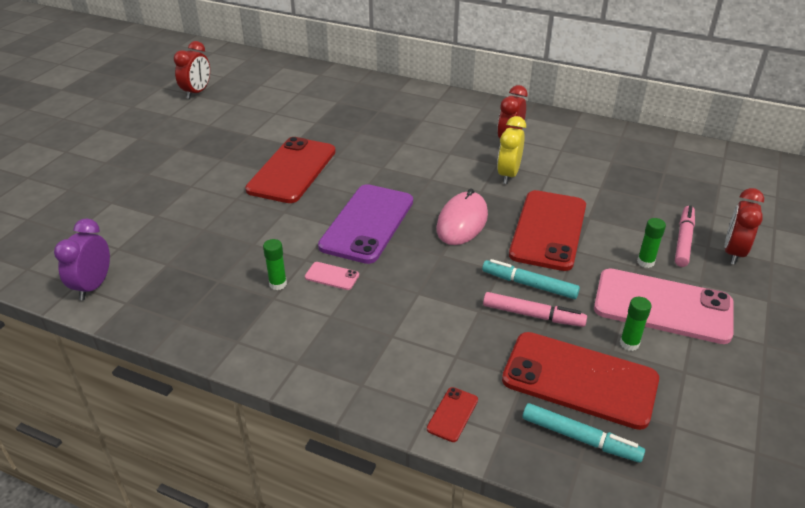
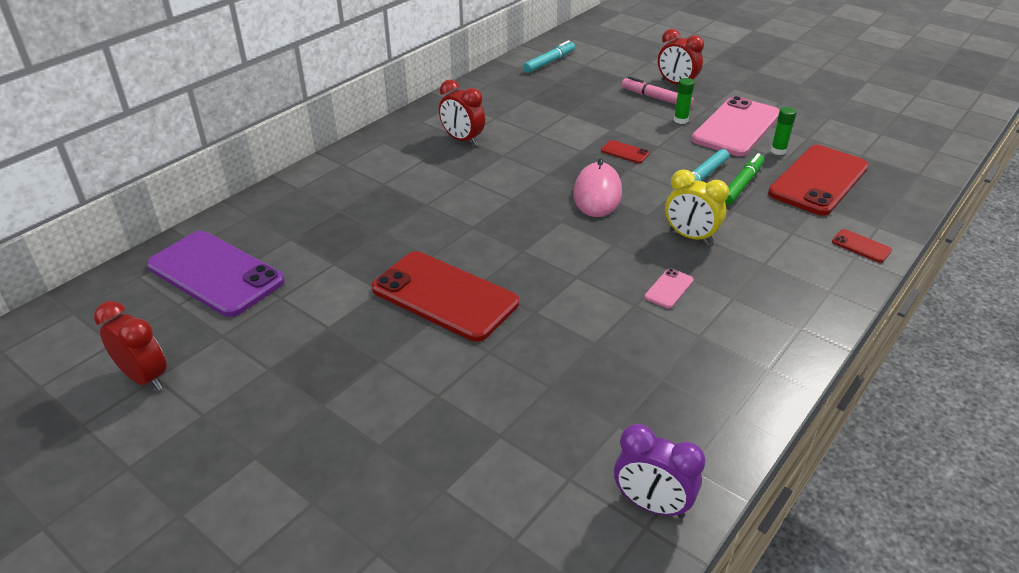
camera: 75 degrees left, 0 degrees up
(278, 284) = (675, 329): green glue stick -> none
(367, 223) = (581, 252): purple phone -> purple phone (215, 274)
(462, 222) = (597, 194): pink mouse -> pink mouse turned 60 degrees clockwise
(508, 175) = (526, 153): yellow clock -> yellow clock (690, 237)
(533, 315) = (742, 184): pink marker -> green marker
(548, 230) = (625, 152): red phone -> red phone, size x0.41
(580, 438) = (878, 194): turquoise marker -> turquoise marker (549, 62)

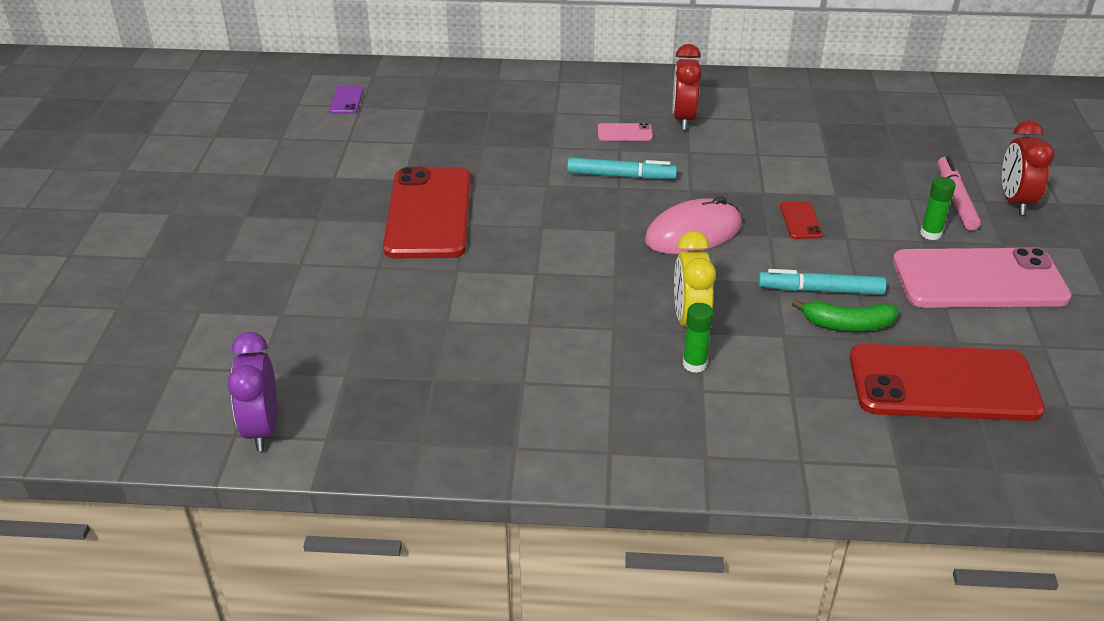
camera: 55 degrees right, 0 degrees up
(145, 378) = (210, 132): red clock -> none
(215, 274) = (346, 100): purple phone -> purple phone, size x0.41
(549, 62) = (921, 102): turquoise marker -> turquoise marker (621, 176)
(669, 289) = (578, 337): pink phone -> pink phone (624, 133)
(742, 184) = (847, 324): green marker -> green banana
(778, 151) = (970, 330): green glue stick -> green glue stick (694, 364)
(861, 246) = (832, 460): red phone -> none

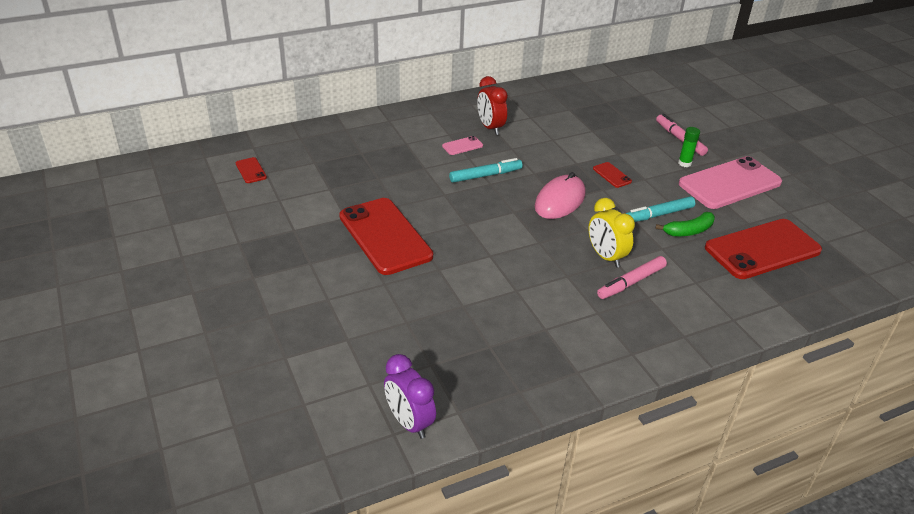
camera: 30 degrees left, 0 degrees up
(346, 100) = (251, 170): purple phone -> red phone
(694, 364) = (631, 282): green glue stick -> pink marker
(1015, 201) = (709, 132): red clock -> none

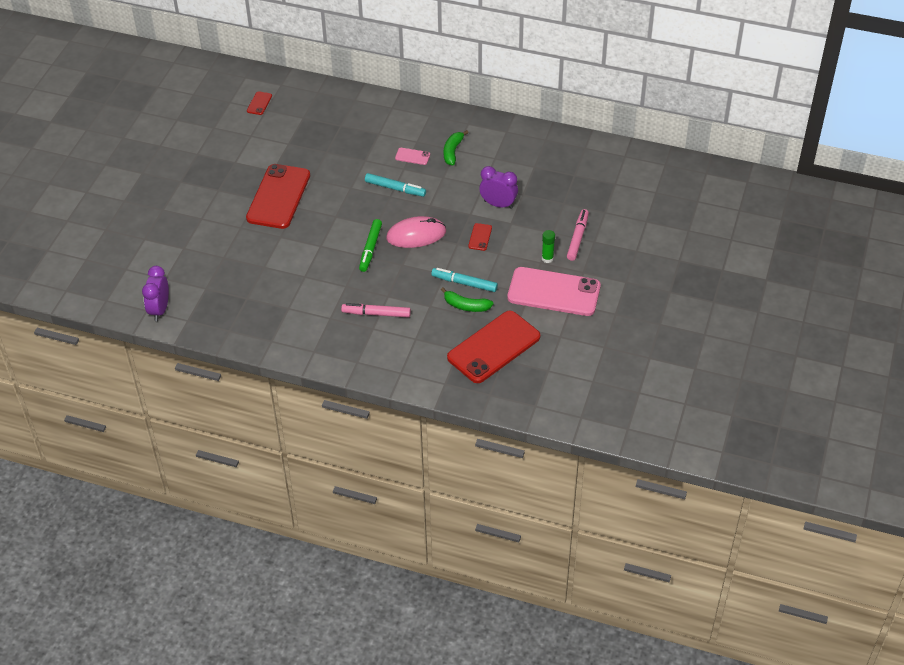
camera: 45 degrees right, 10 degrees up
(490, 128) = (452, 151): red clock -> green banana
(539, 232) = (370, 248): none -> green marker
(586, 146) = (498, 204): none -> purple clock
(606, 257) = (386, 289): yellow clock -> none
(762, 249) = (493, 347): red phone -> red phone turned 60 degrees counterclockwise

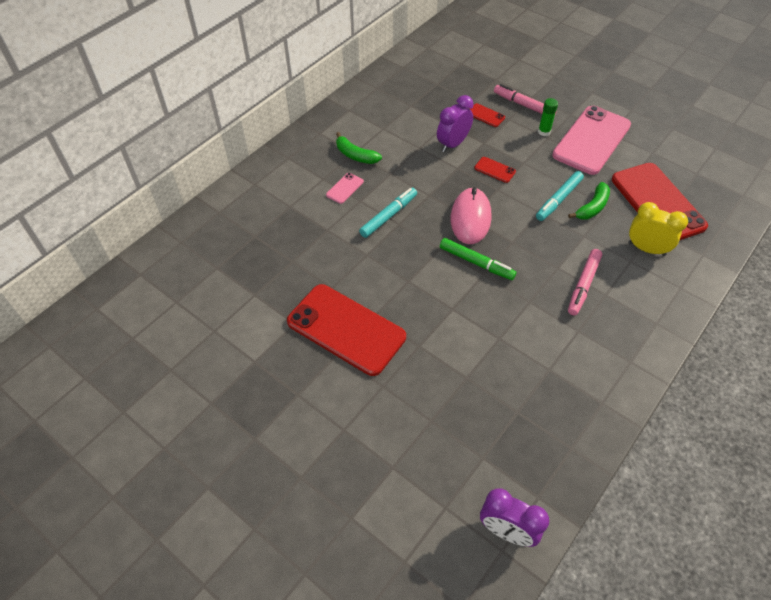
camera: 70 degrees left, 5 degrees up
(259, 103) = (159, 306): red phone -> red phone (485, 115)
(434, 346) = (646, 249): none -> yellow clock

